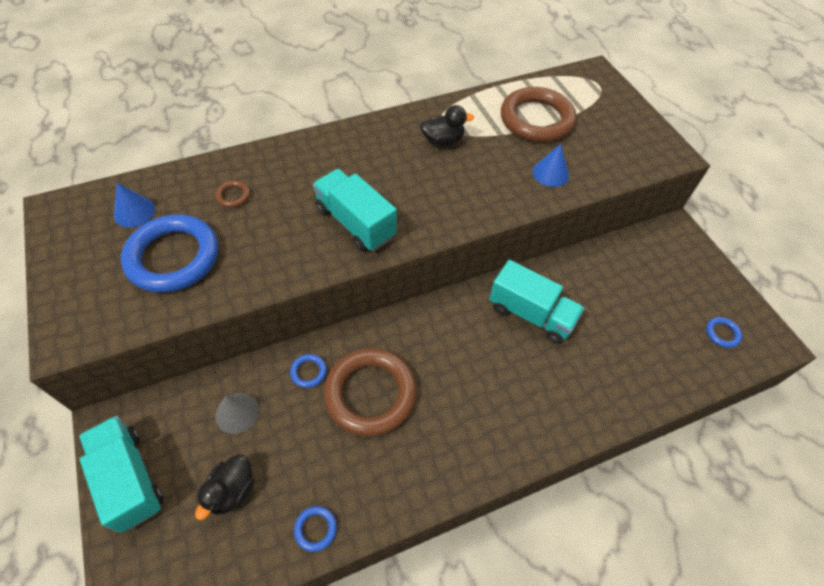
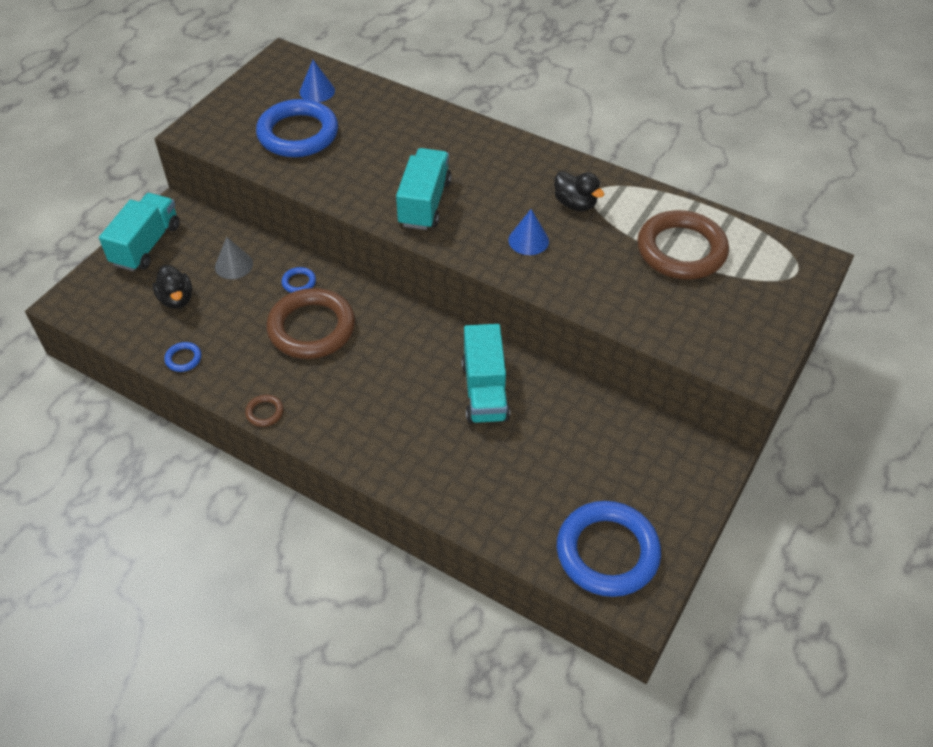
camera: 55 degrees right, 5 degrees down
(232, 491) = (176, 299): black duck -> black duck turned 105 degrees counterclockwise
(233, 196) = (381, 126): brown ring -> brown ring (265, 412)
(550, 173) = (617, 292): blue cone -> blue cone (528, 240)
(722, 333) = (607, 552): blue ring -> blue ring, size x2.47

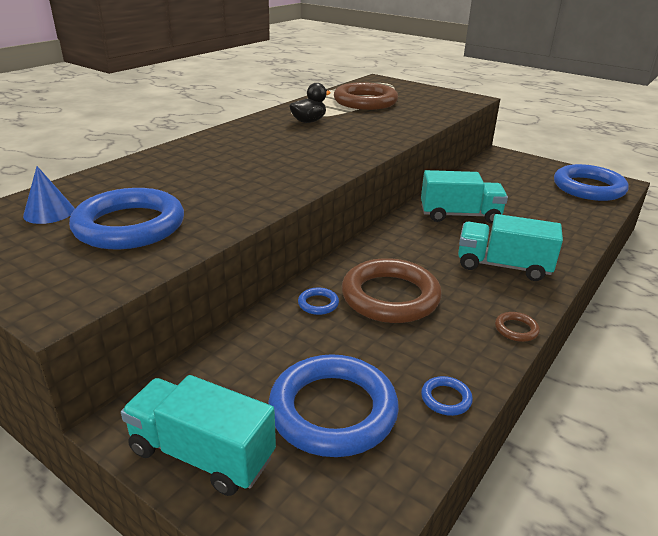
camera: 85 degrees left, 20 degrees down
(176, 299) = (333, 410): black duck -> blue ring
(234, 265) = (276, 355): grey cone -> none
(424, 203) = (289, 168): turquoise truck -> turquoise truck (503, 266)
(528, 240) = (348, 137): blue cone -> none

